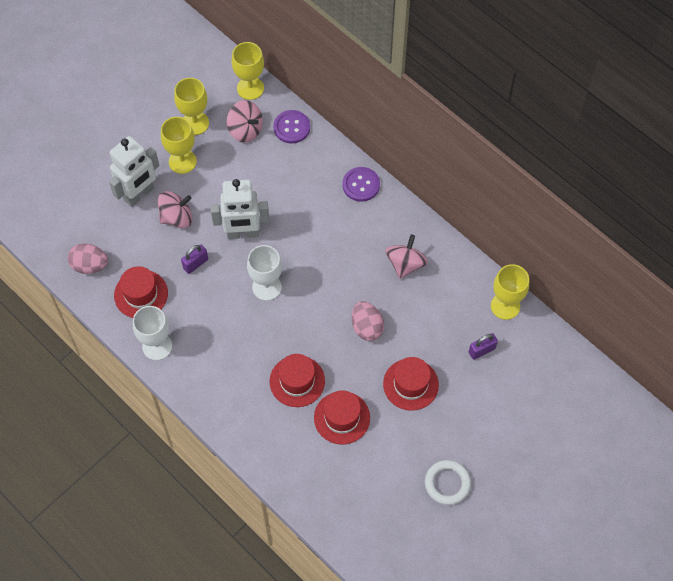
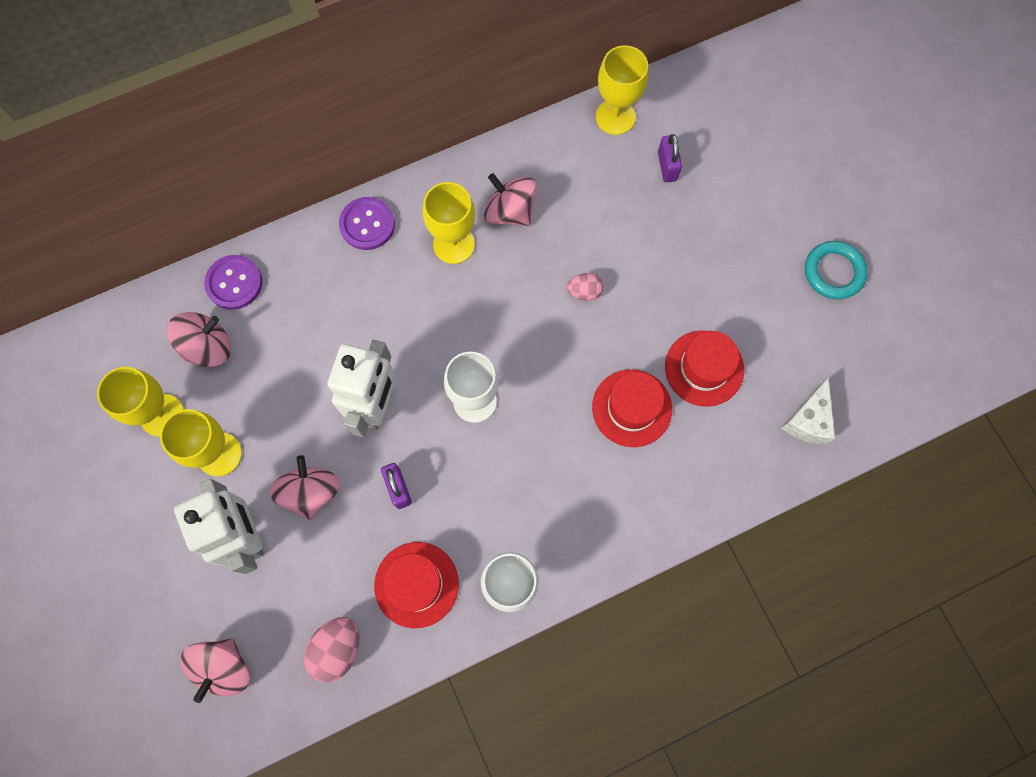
camera: 70 degrees left, 10 degrees up
(61, 212) = (224, 668): none -> pink spinning top
(250, 88) = (140, 317): yellow goblet -> yellow goblet (454, 244)
(330, 495) = (808, 420): none -> white cheese
(367, 327) = (584, 292): pink egg -> pink egg, size x0.62
(410, 384) = (685, 266): red hat -> none
(447, 483) = (833, 272): white ring -> turquoise ring

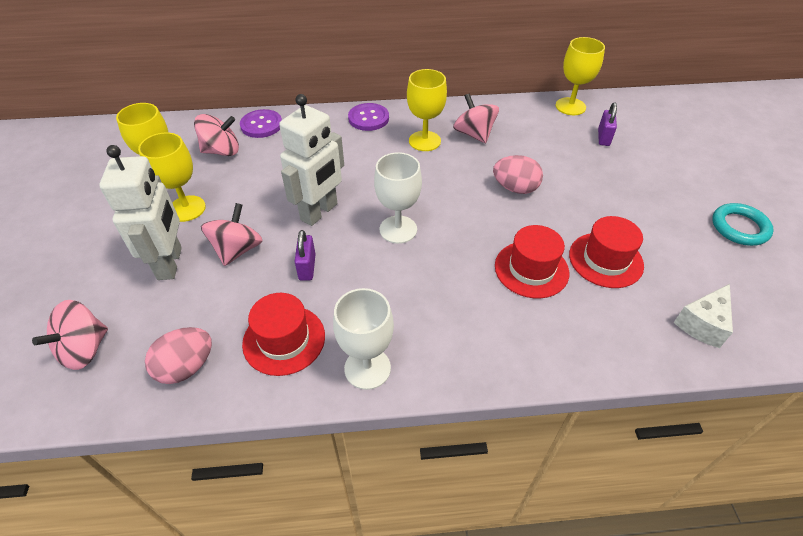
camera: 20 degrees right, 25 degrees down
(584, 292) = (515, 188): pink egg -> pink egg, size x1.60

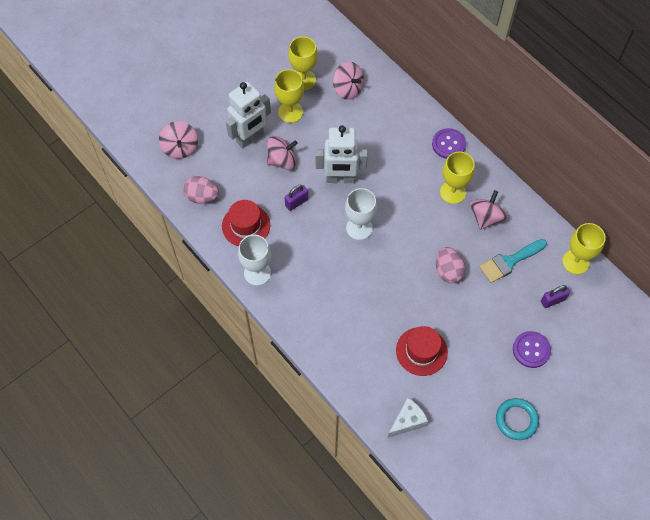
camera: 55 degrees right, 15 degrees up
(85, 349) = (180, 148): pink spinning top -> pink spinning top turned 105 degrees counterclockwise
(261, 125) = (389, 90): purple button -> purple button (531, 350)
(531, 269) = (382, 314): red hat -> none
(538, 143) = (509, 262): none -> turquoise brush
(702, 324) = (407, 421): white cheese -> white cheese turned 135 degrees clockwise

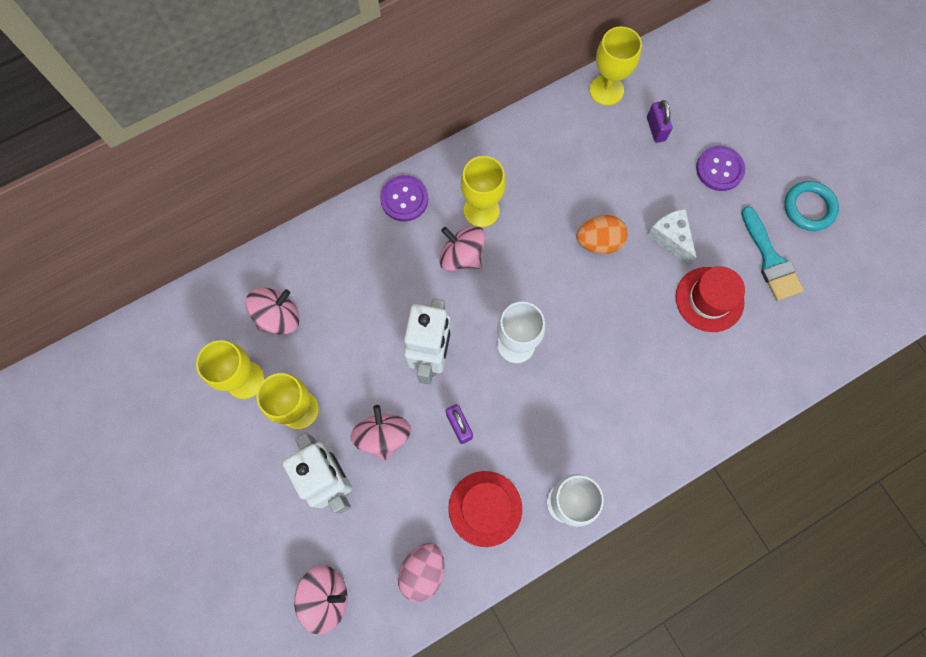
camera: 80 degrees left, 10 degrees up
(407, 421) = (803, 336): white cheese -> white cheese (670, 238)
(448, 271) = (599, 242): pink egg -> orange egg
(486, 217) = (526, 178): pink spinning top -> pink spinning top (462, 256)
(509, 262) = (595, 165): turquoise brush -> turquoise brush (770, 260)

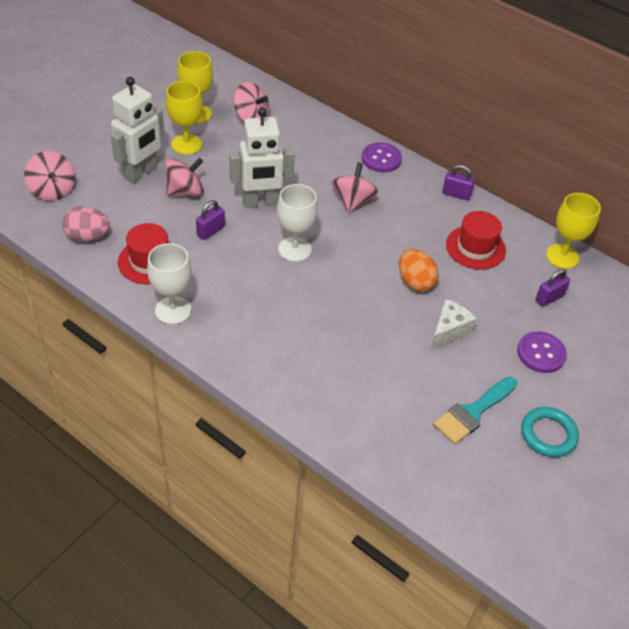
camera: 65 degrees right, 25 degrees down
(481, 210) = (398, 203): yellow goblet -> none
(487, 147) = (456, 194): none -> purple padlock
(709, 299) = (405, 372): red hat -> red hat (475, 247)

